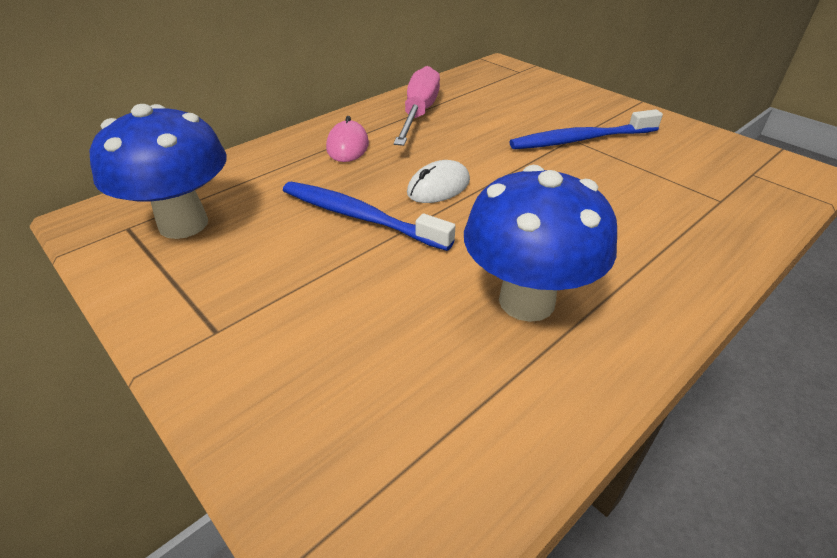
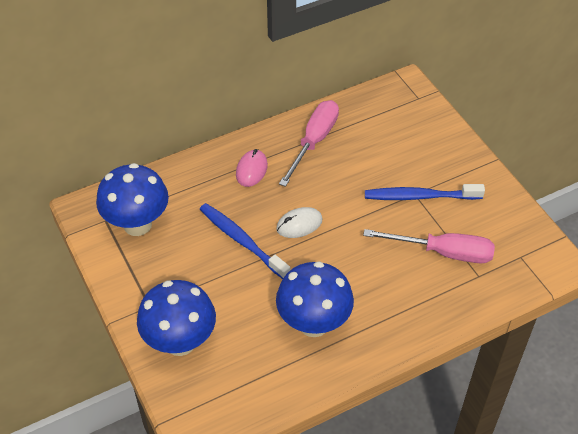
camera: 15 degrees right, 10 degrees up
(289, 381) = (180, 342): none -> blue mushroom
(654, 184) = (443, 252): none -> pink screwdriver

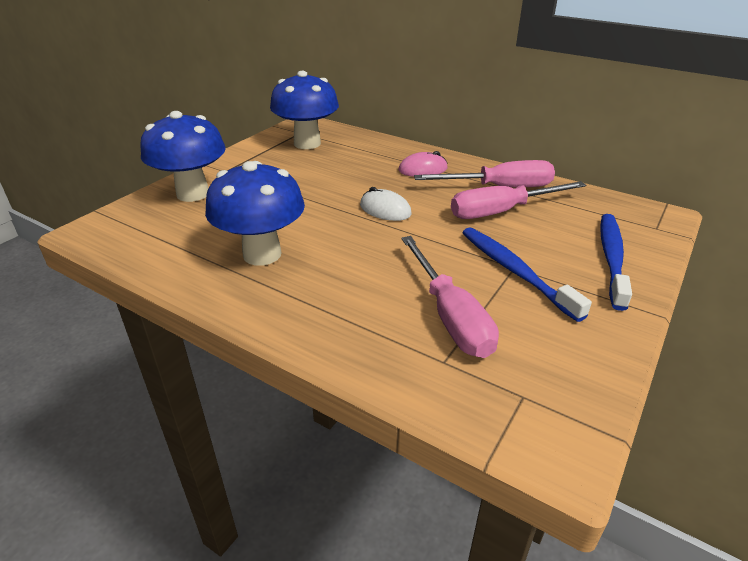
camera: 60 degrees right, 15 degrees down
(241, 240) = (334, 188): blue toothbrush -> blue toothbrush (611, 258)
(347, 160) = (501, 211): none -> pink screwdriver

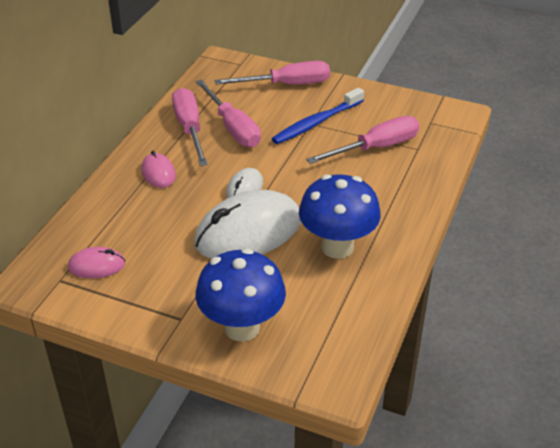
camera: 100 degrees left, 5 degrees up
(307, 143) = (97, 266): blue mushroom -> pink mouse
(315, 206) = (248, 232): none -> white mouse
(611, 258) = (287, 85): blue toothbrush -> pink screwdriver

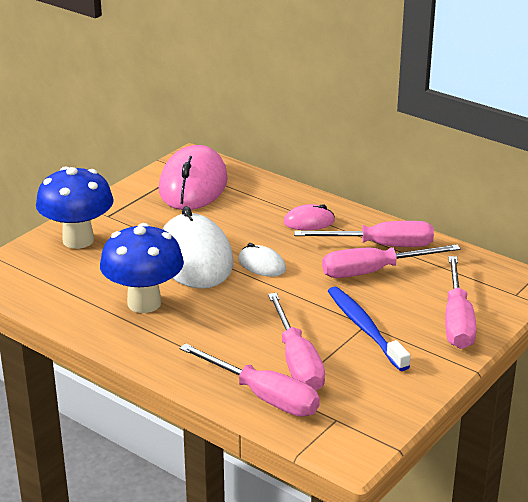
camera: 105 degrees right, 10 degrees down
(97, 266) = (193, 185): pink mouse -> pink mouse, size x2.12
(426, 156) = (263, 396): none -> pink screwdriver

